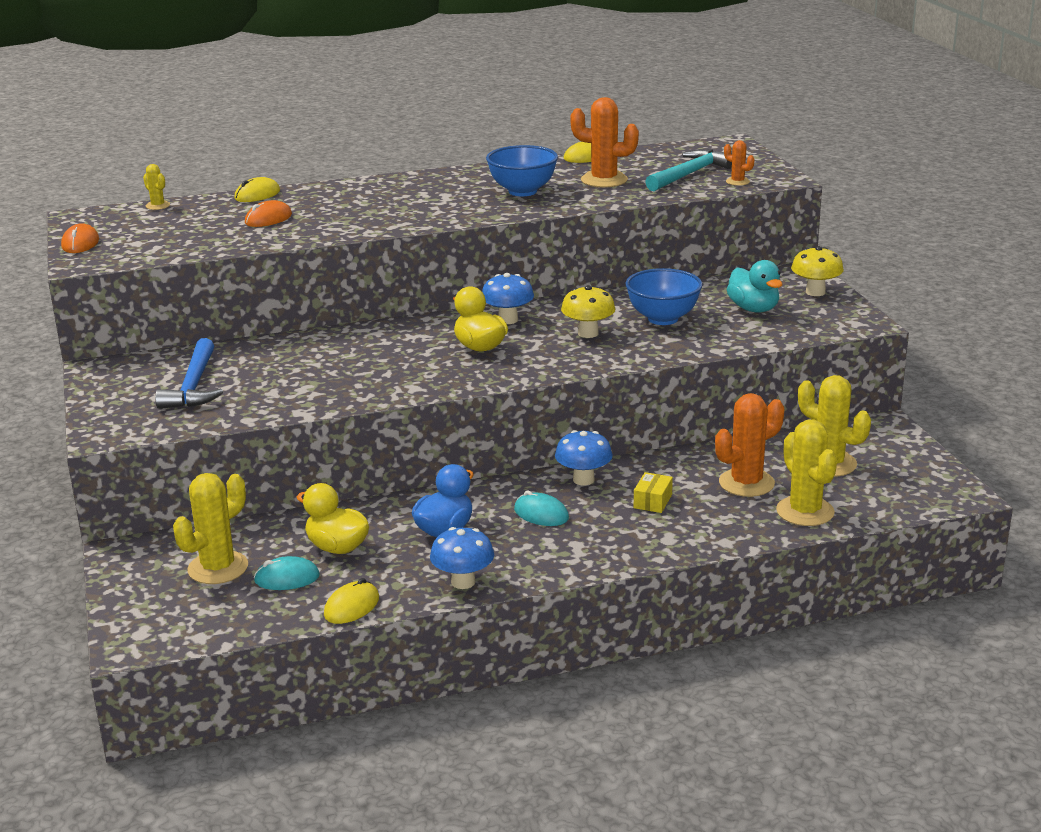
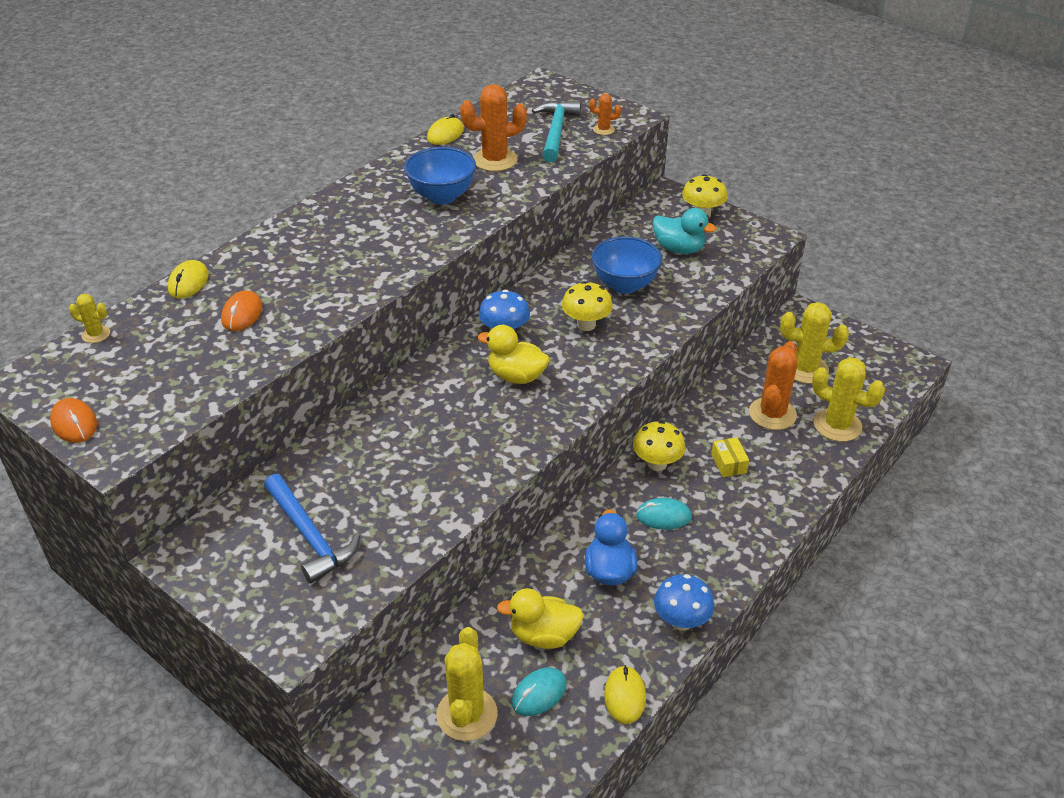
camera: 35 degrees left, 15 degrees up
(583, 479) = (657, 463): blue mushroom -> yellow mushroom

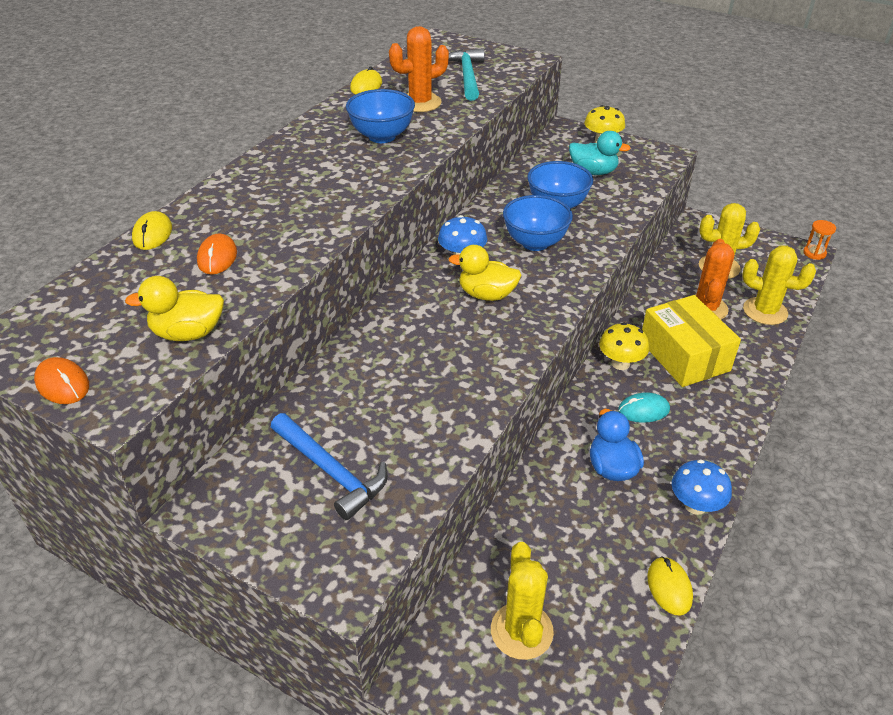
camera: 10 degrees left, 0 degrees up
(96, 334) = (66, 293): yellow cactus -> none
(539, 693) = (585, 598): turquoise mouse -> none
(543, 635) = (571, 539): yellow duck -> yellow duck (188, 333)
(586, 325) = (535, 243): yellow mushroom -> blue bowl
(603, 130) = (509, 71): orange cactus -> none
(728, 463) = (684, 355): yellow box -> yellow box, size x2.43
(921, 365) = (814, 253): none -> orange hourglass

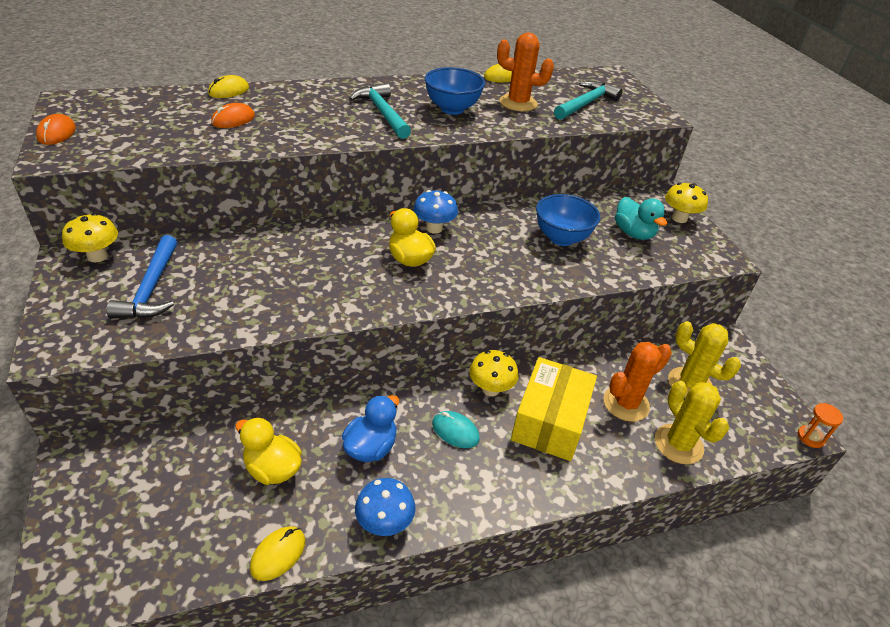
camera: 40 degrees right, 0 degrees up
(188, 333) = (146, 146): yellow duck -> yellow duck (272, 469)
(225, 487) = (97, 256): none -> yellow mushroom
(334, 172) = (382, 113): none -> turquoise hammer
(521, 631) = (158, 487): yellow cactus -> none
(535, 243) = (501, 250): blue bowl -> none

